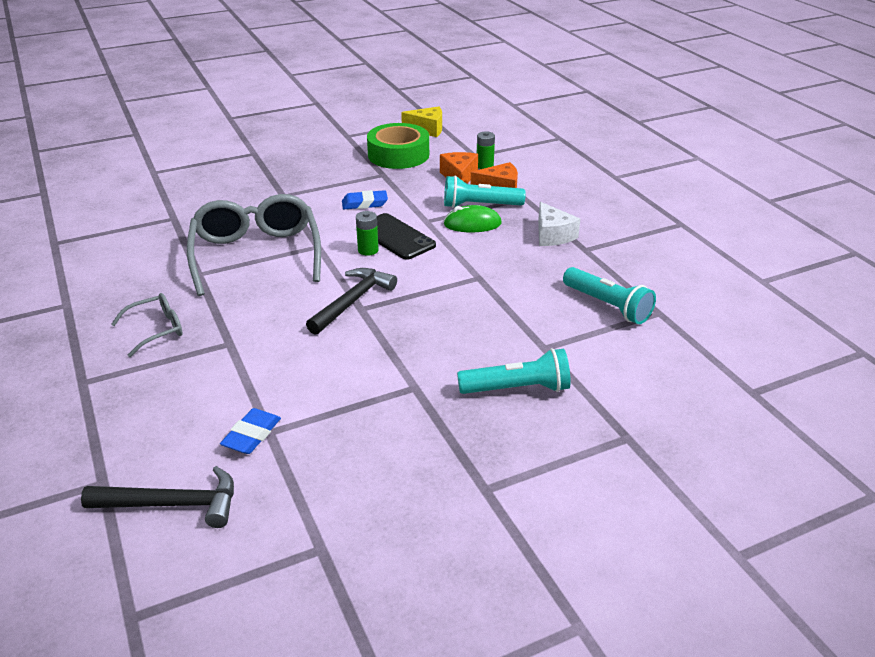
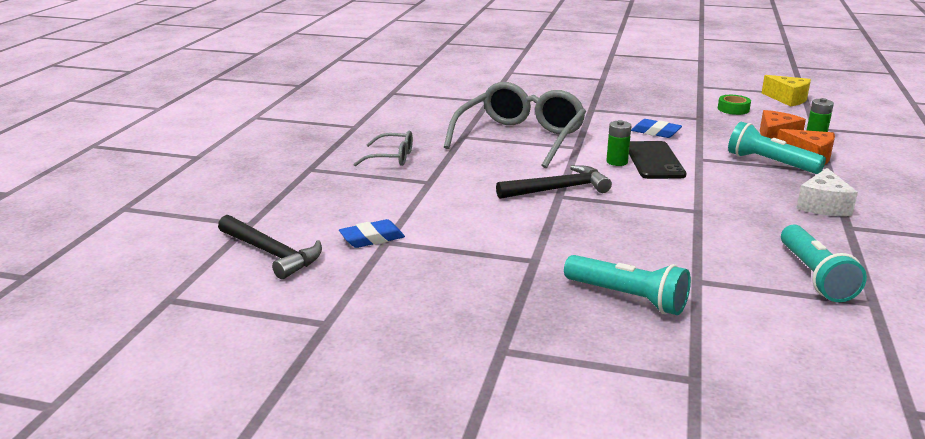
camera: 40 degrees right, 10 degrees down
(398, 155) = (733, 109): green tape -> green tape, size x0.47
(472, 224) = (743, 173): green mouse -> none

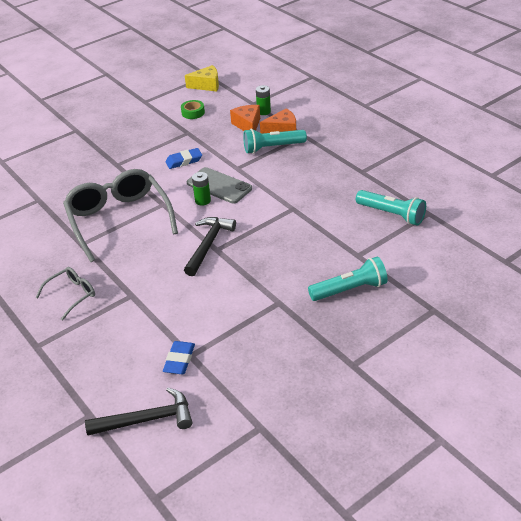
camera: 50 degrees left, 15 degrees up
(654, 161) = (219, 186): black phone -> grey phone
(823, 206) = (335, 164): white cheese -> none

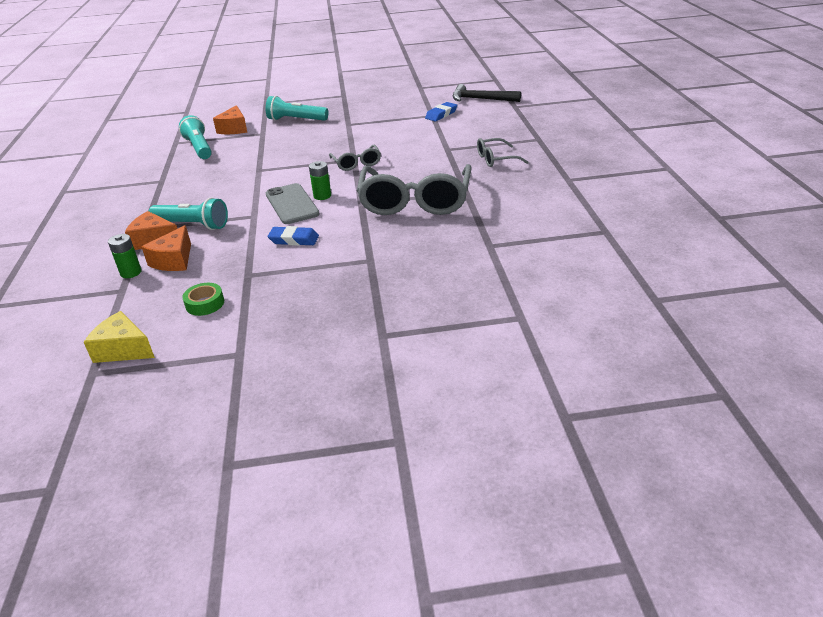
camera: 150 degrees left, 5 degrees down
(208, 245) = (356, 163): black hammer -> grey glasses
(399, 251) = (234, 129): none -> orange cheese

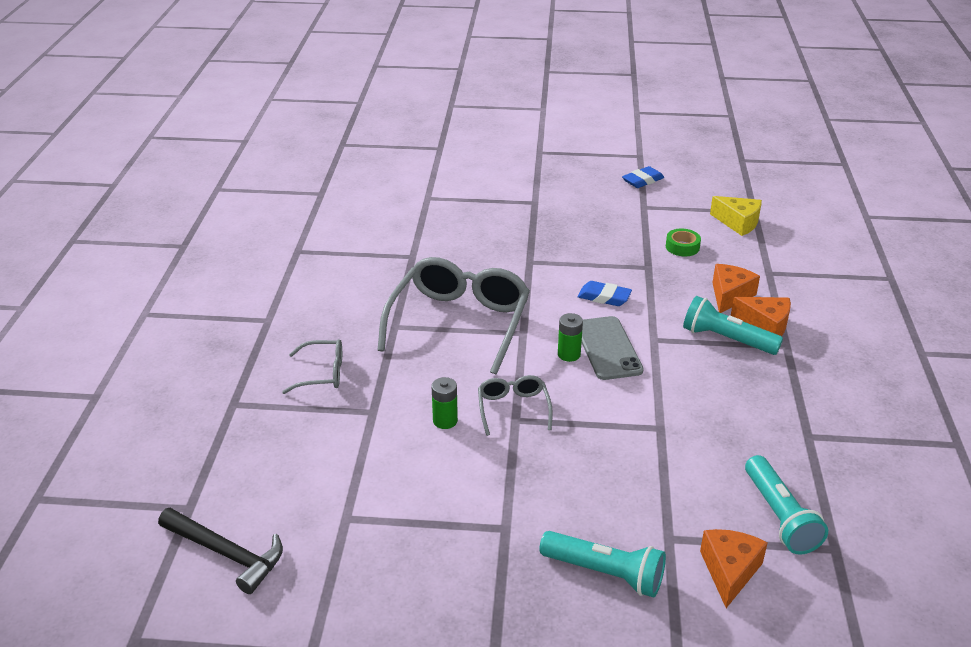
camera: 170 degrees left, 0 degrees up
(131, 272) = (770, 289): green battery -> green battery (445, 421)
(441, 114) = (330, 515): blue eraser -> blue eraser (642, 180)

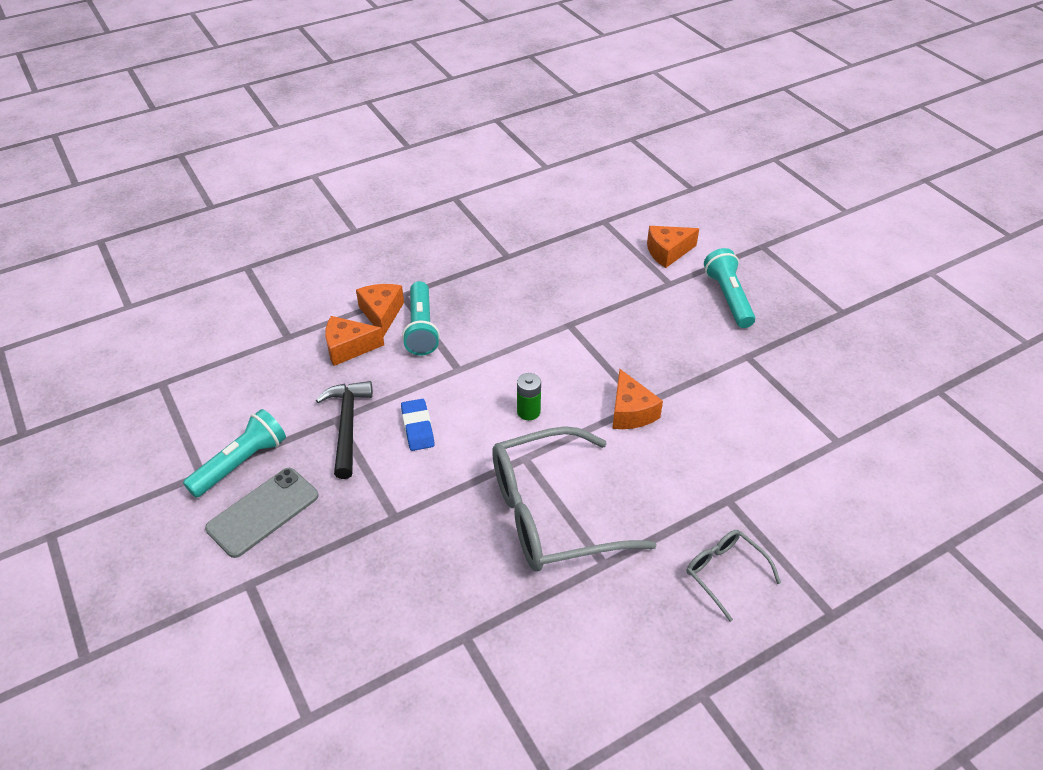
camera: 125 degrees left, 10 degrees up
(226, 553) = (944, 487): black hammer -> black hammer (347, 426)
(445, 421) = (687, 445): green battery -> none
(513, 408) = (630, 412): grey glasses -> orange cheese
(607, 348) = (497, 391): grey phone -> grey phone (263, 512)
(642, 180) = (128, 502): blue eraser -> none
(682, 247) = (277, 409): green tape -> none
(738, 223) = (196, 386): yellow cheese -> none
(779, 516) = (600, 247): turquoise flashlight -> turquoise flashlight (241, 463)

